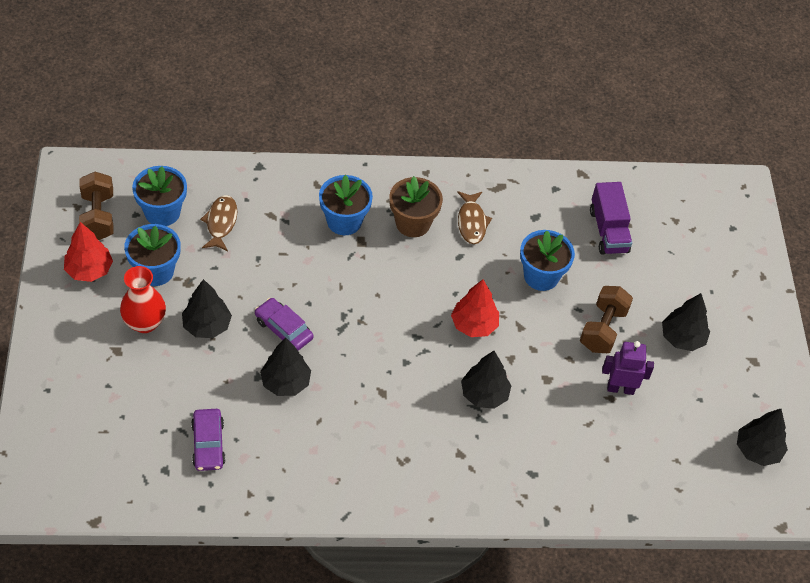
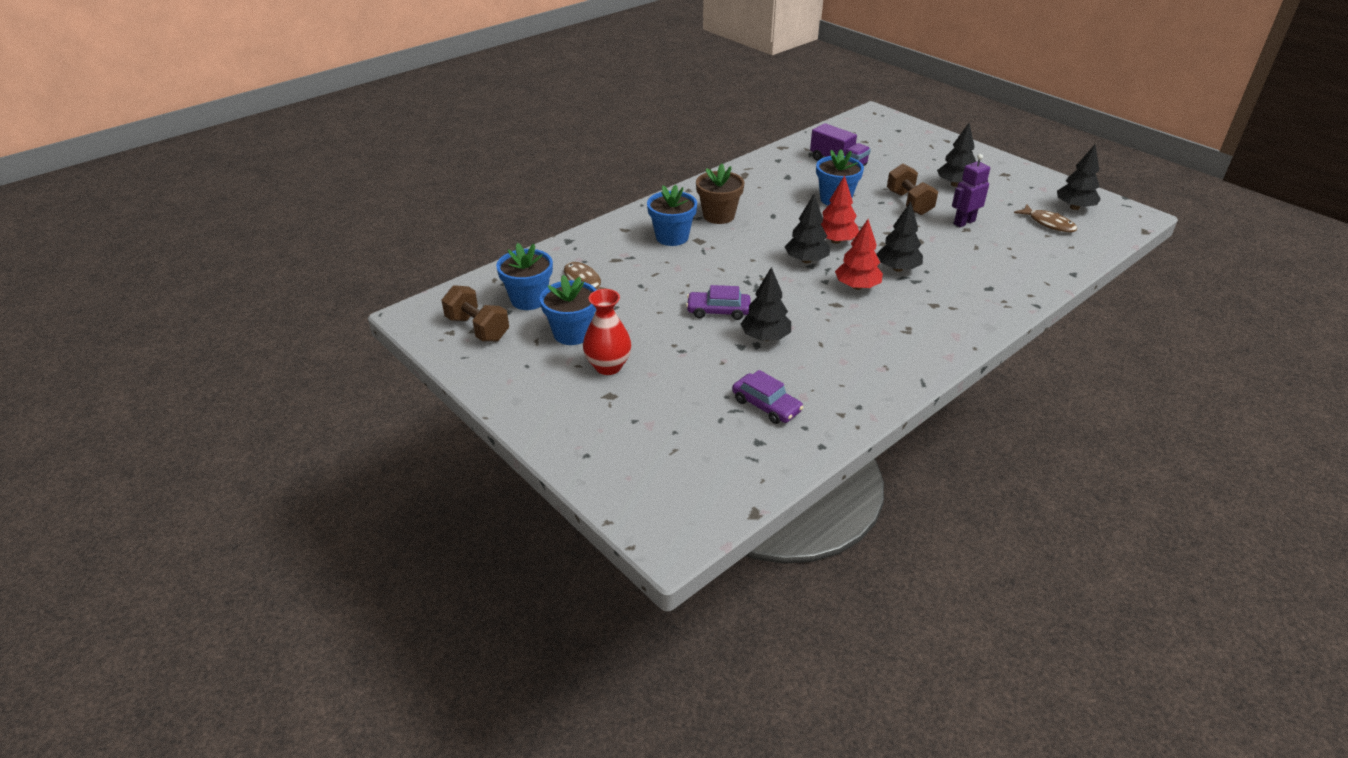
camera: 35 degrees left, 15 degrees down
(89, 270) = (515, 362): red tree -> red tree (857, 286)
(207, 326) = (659, 341): black tree -> black tree (806, 260)
(471, 222) = (754, 197): brown fish -> brown fish (1048, 223)

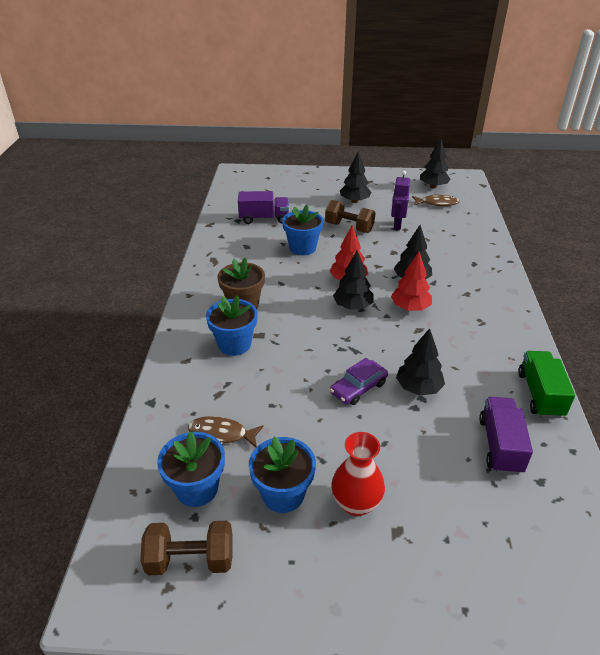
camera: 45 degrees left, 0 degrees up
(766, 405) = (500, 445): purple car -> purple truck
(863, 401) = (540, 394): none -> green truck

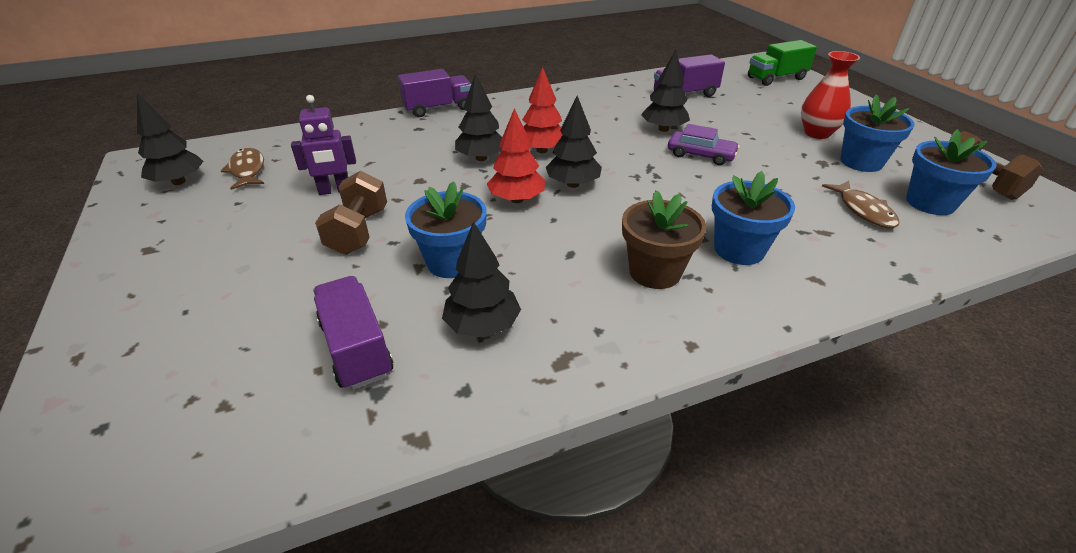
camera: 115 degrees left, 0 degrees up
(354, 201) = (248, 248): black tree -> black tree (482, 326)
(510, 278) = (438, 108): none -> purple truck
(540, 394) = (610, 86): green truck -> green truck (776, 78)

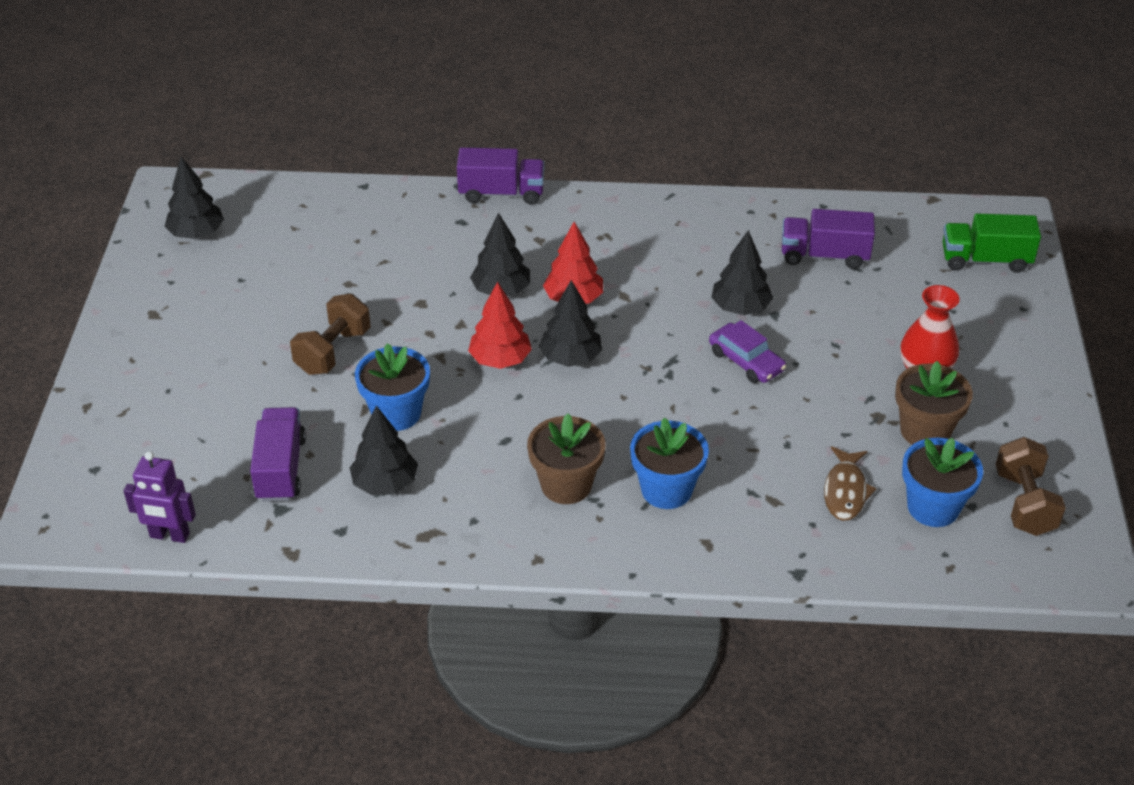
camera: 25 degrees right, 5 degrees up
(247, 170) = (263, 236): brown fish -> none
(335, 191) = (333, 292): purple robot -> purple robot (169, 536)
(861, 162) = (925, 431): blue flower pot -> brown flower pot

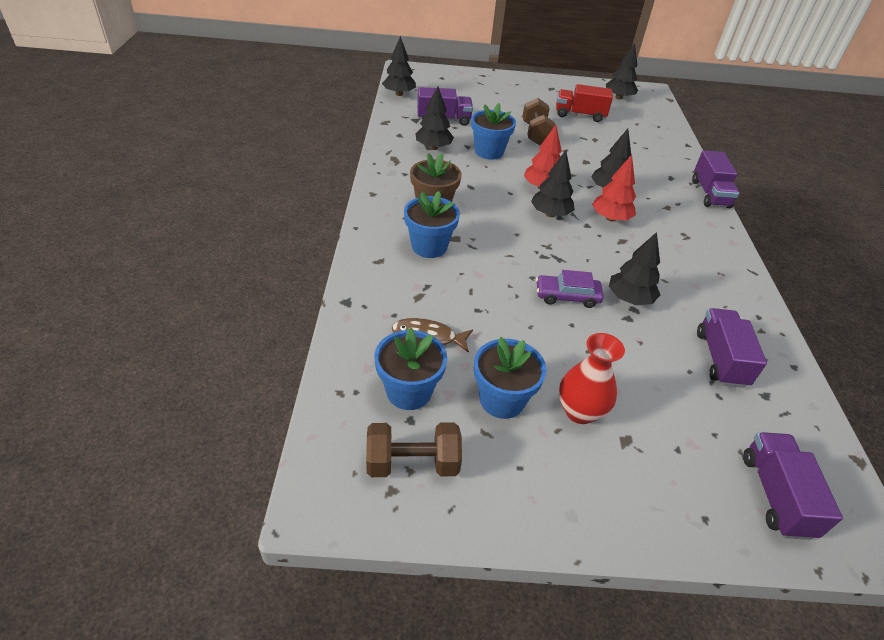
camera: 85 degrees right, 0 degrees up
(169, 536) = (399, 94): purple robot -> black tree
(263, 290) = (580, 115): none -> red truck
(333, 351) = (536, 134): brown dumbbell -> brown dumbbell turned 60 degrees clockwise
(746, 361) = (567, 296): purple car -> purple car turned 45 degrees clockwise
(925, 431) = (502, 400): brown flower pot -> blue flower pot
(985, 260) = (775, 495): green truck -> purple truck

